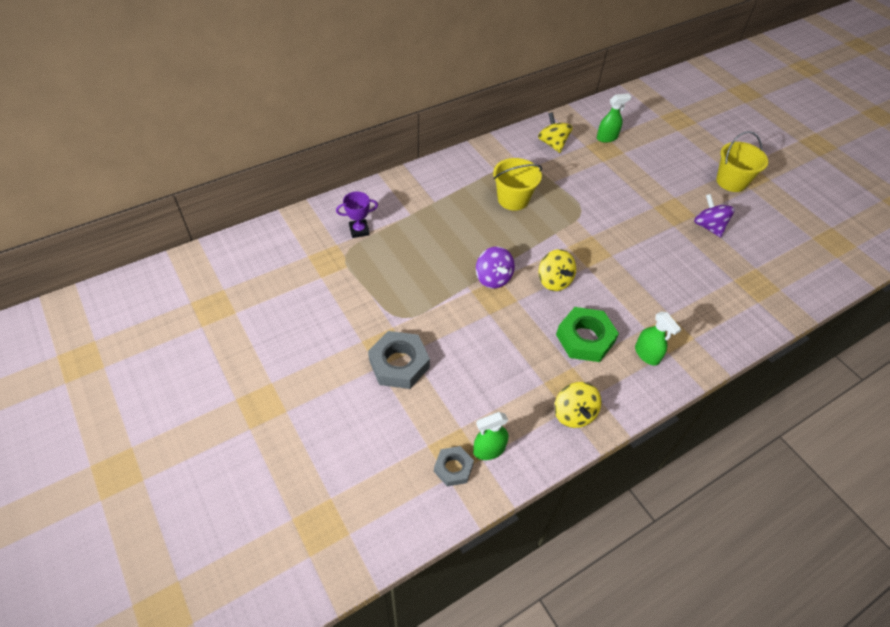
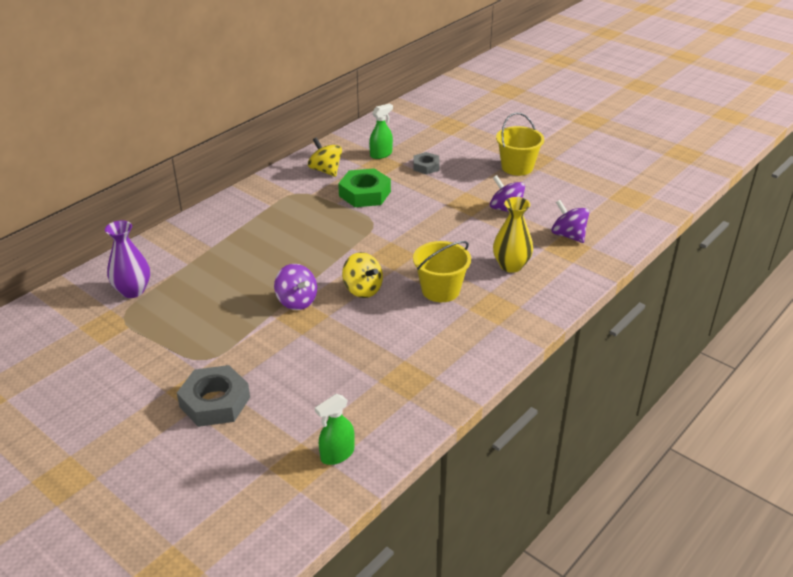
camera: 15 degrees left, 15 degrees down
(359, 230) = (133, 291): purple trophy -> purple vase
(453, 468) = (303, 481): grey nut -> grey nut (426, 166)
(513, 199) = (297, 227): yellow bucket -> yellow bucket (440, 290)
(573, 414) = (417, 400): yellow spinning top -> none
(585, 338) = (410, 332): green nut -> green nut (364, 194)
(647, 354) = (477, 331): green spray bottle -> none
(697, 291) = (511, 266): none -> yellow vase
(761, 271) = (568, 235): none -> purple spinning top

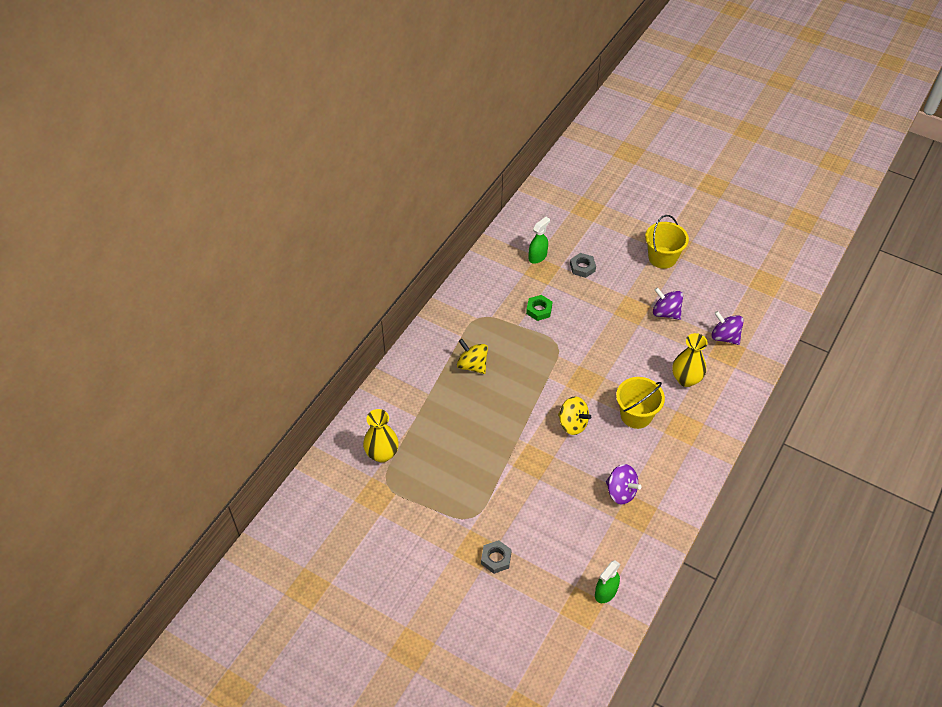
camera: 10 degrees left, 15 degrees up
(133, 291) = (382, 454): purple vase -> yellow vase
(215, 402) = (496, 558): grey nut -> grey nut, size x0.59
(296, 301) = (523, 445): purple spinning top -> purple spinning top (621, 492)
(325, 170) = (495, 285): yellow spinning top -> yellow spinning top (472, 365)
(364, 194) = (539, 310): green nut -> green nut, size x0.59

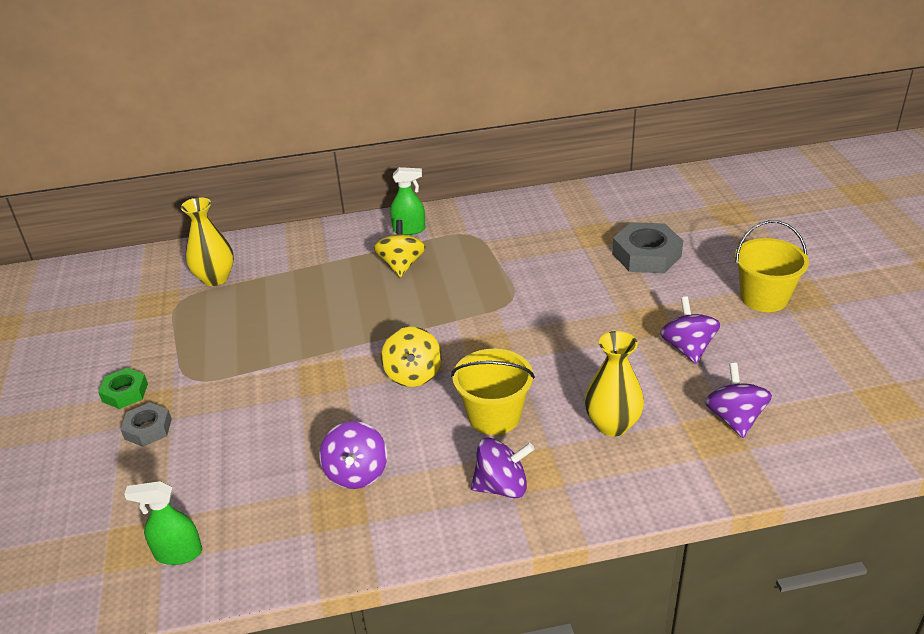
camera: 50 degrees right, 15 degrees down
(537, 256) = (609, 222): green spray bottle -> green spray bottle (409, 229)
(539, 310) = (540, 262): green nut -> green nut (125, 392)
(582, 267) = (646, 255): grey nut -> grey nut, size x1.69
(683, 445) = (502, 486): none -> purple spinning top

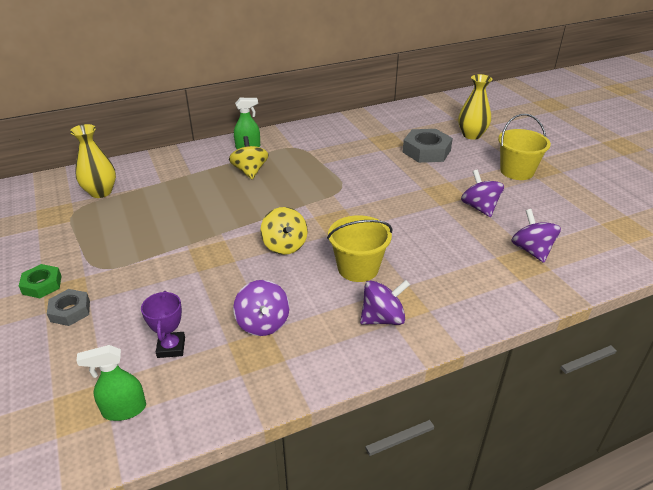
camera: 15 degrees left, 0 degrees up
(245, 488) = (171, 347): none -> purple trophy
(612, 425) = (448, 264): yellow vase -> yellow vase (471, 135)

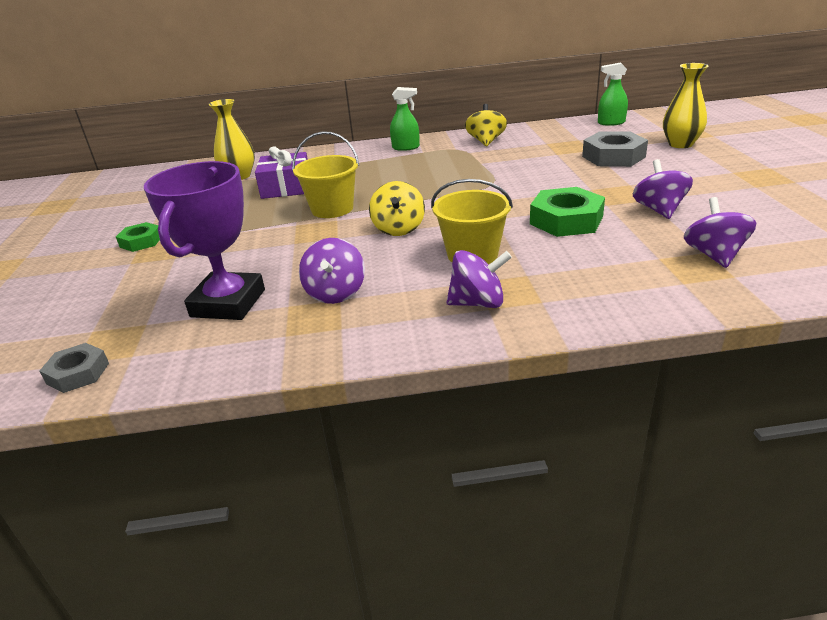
camera: 20 degrees right, 5 degrees down
(70, 311) = (153, 264): grey nut -> grey nut (78, 373)
(124, 409) = (150, 349): green spray bottle -> green spray bottle (611, 123)
(157, 204) = (286, 187): none -> purple gift
(171, 347) = (228, 303): purple trophy -> purple trophy, size x1.97
(250, 171) = (396, 166): yellow spinning top -> yellow spinning top (486, 141)
(416, 224) = (566, 220): none -> green nut
(517, 171) = (728, 179): yellow bucket -> yellow bucket (332, 209)

